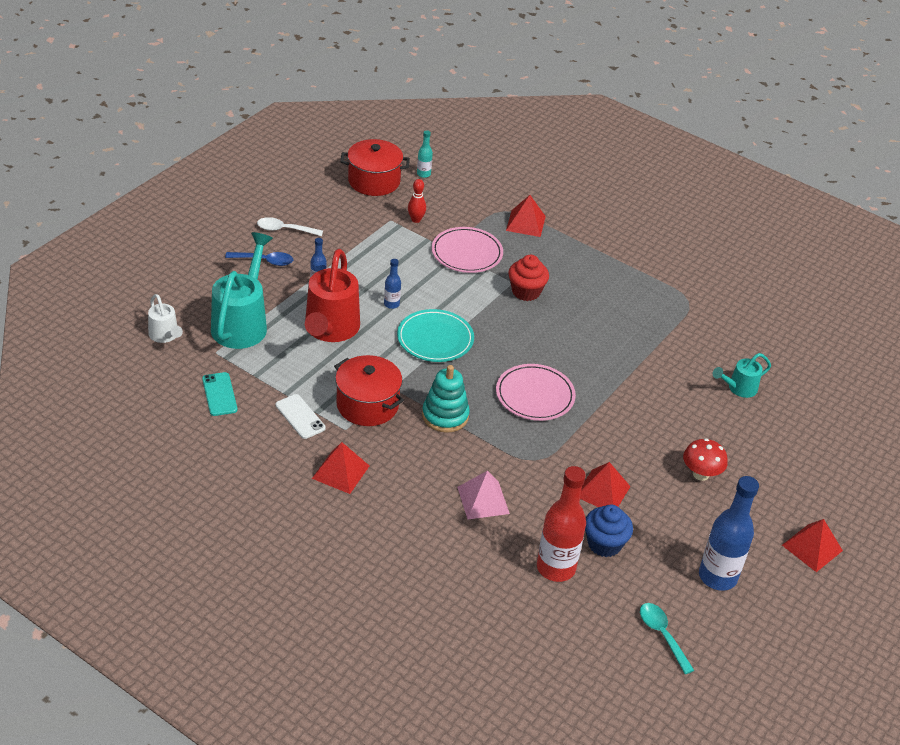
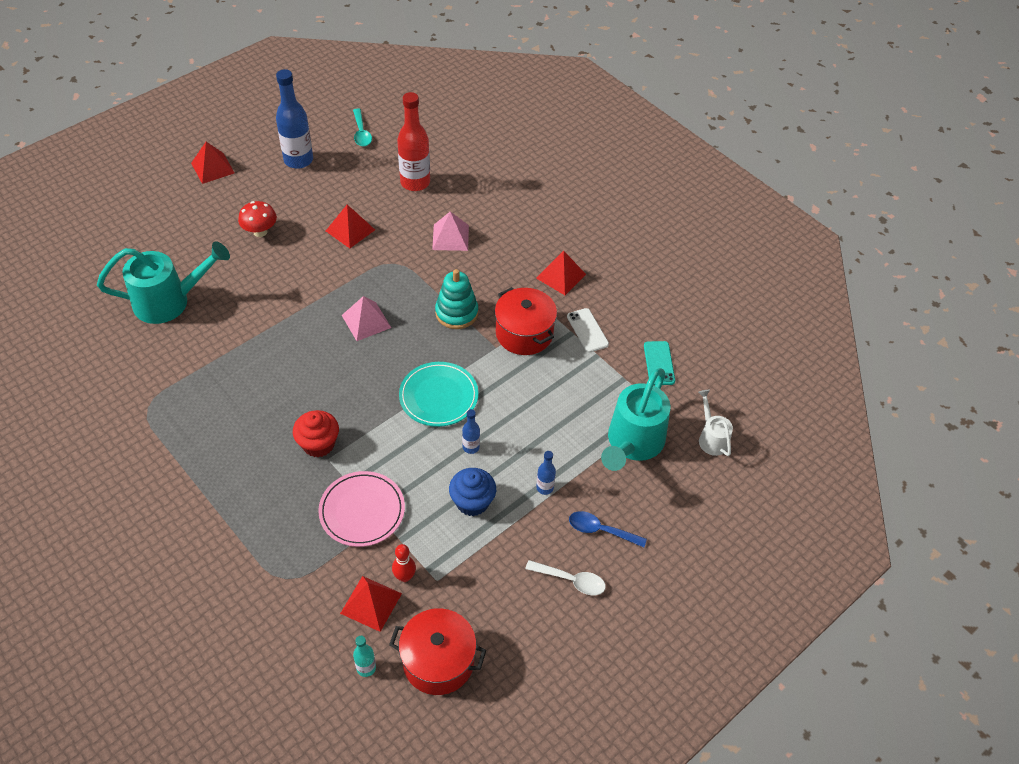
camera: 165 degrees left, 10 degrees up
(330, 330) = (543, 422): red watering can -> none
(526, 223) = (269, 552): red pyramid -> red pyramid (371, 603)
(535, 395) = (366, 321): pink plate -> pink pyramid
(604, 544) = (370, 193): blue cupcake -> blue cupcake (472, 502)
(738, 388) = (170, 301): turquoise watering can -> turquoise watering can, size x1.91

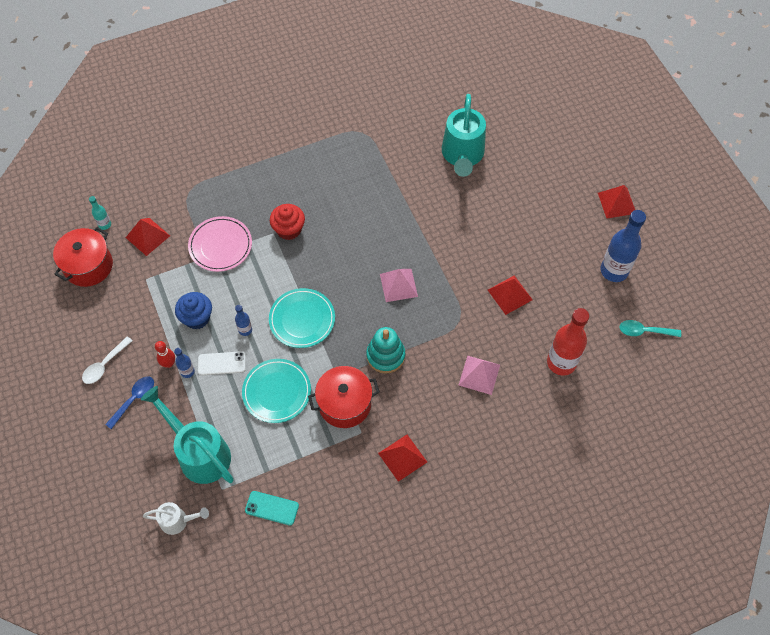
camera: 110 degrees right, 10 degrees up
(260, 232) = (525, 226): red mushroom -> none
(404, 576) = (157, 260): red bowling pin -> red bowling pin (169, 363)
(535, 395) = (277, 392): none -> turquoise plate
(587, 330) = (330, 458): white phone -> white phone (222, 363)

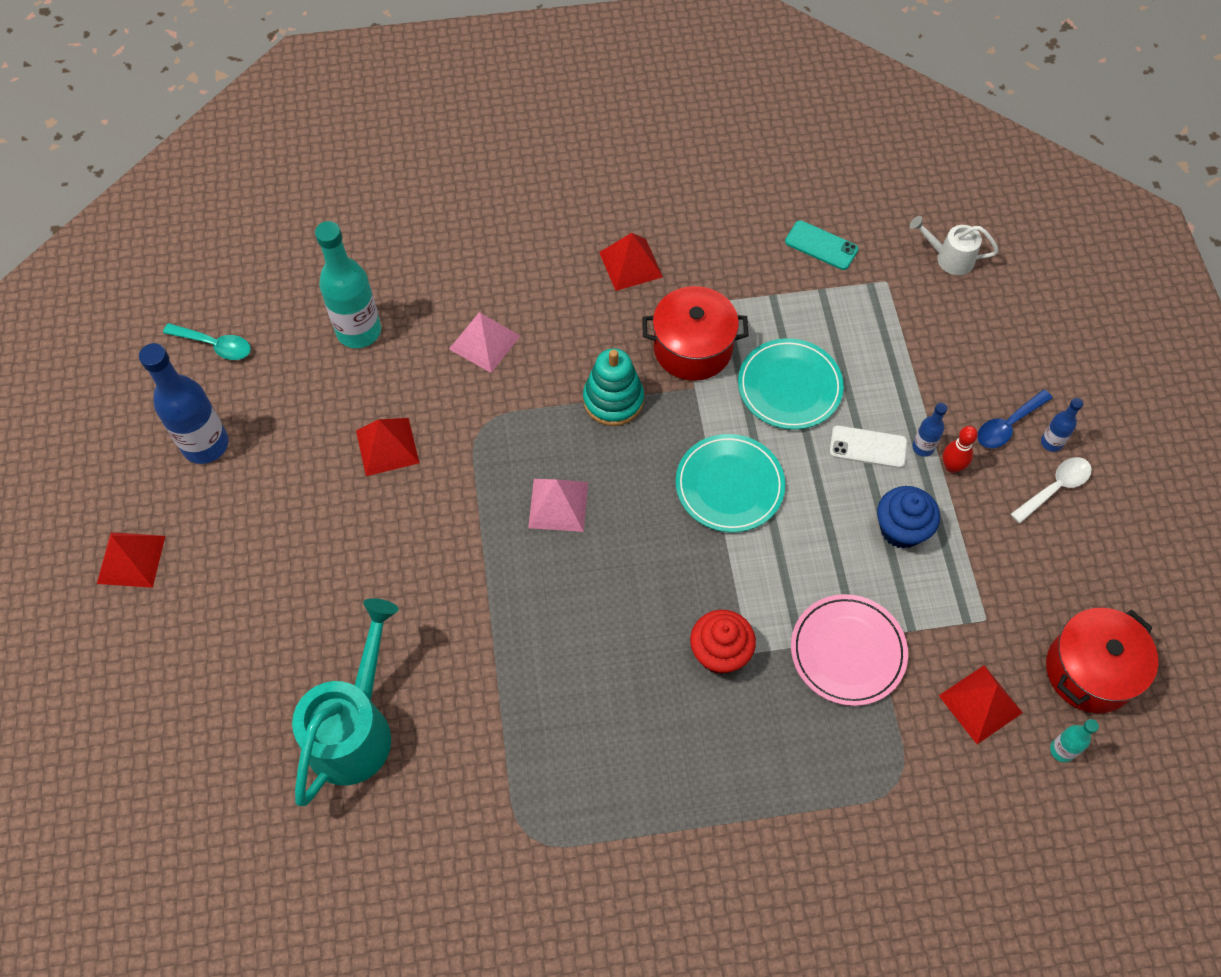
camera: 165 degrees left, 0 degrees up
(199, 452) = (914, 332): turquoise watering can -> none
(245, 330) = (824, 490): blue bottle -> blue bottle (1051, 442)
(561, 362) = (359, 331): red bottle -> turquoise bottle

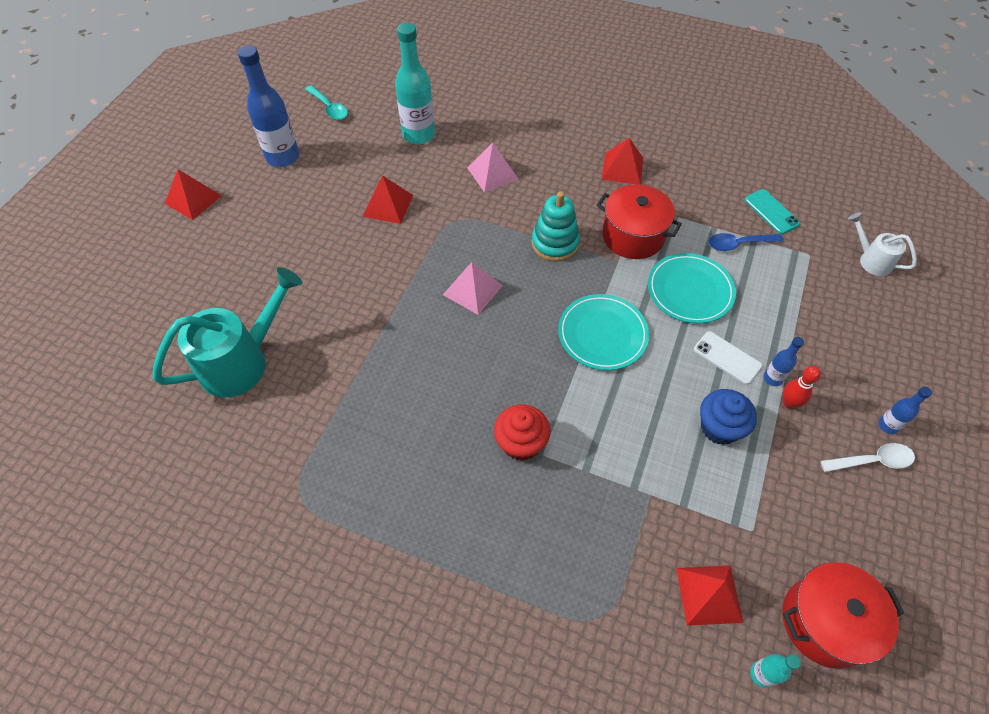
camera: 30 degrees right, 5 degrees down
(848, 651) = (620, 494): pink plate -> none
(1008, 425) = (855, 395): blue spoon -> blue spoon (738, 244)

